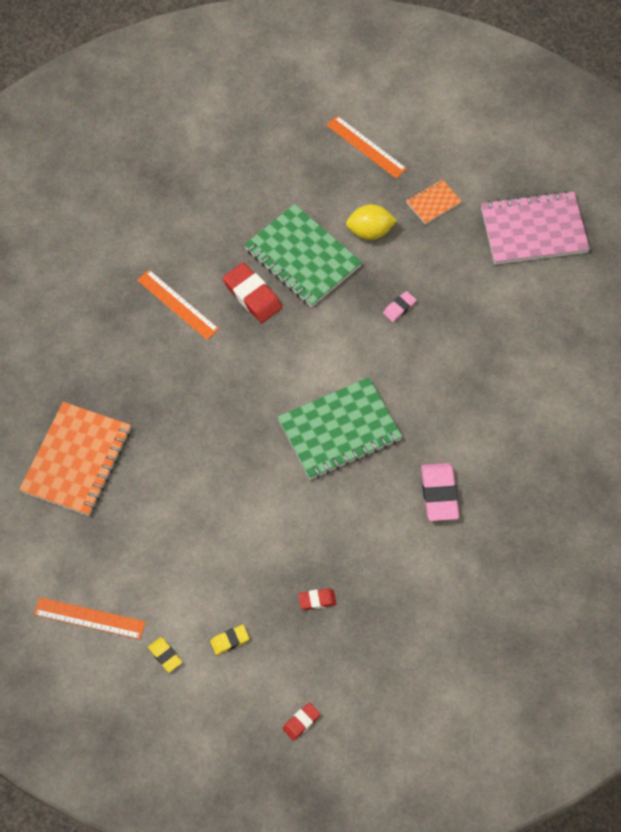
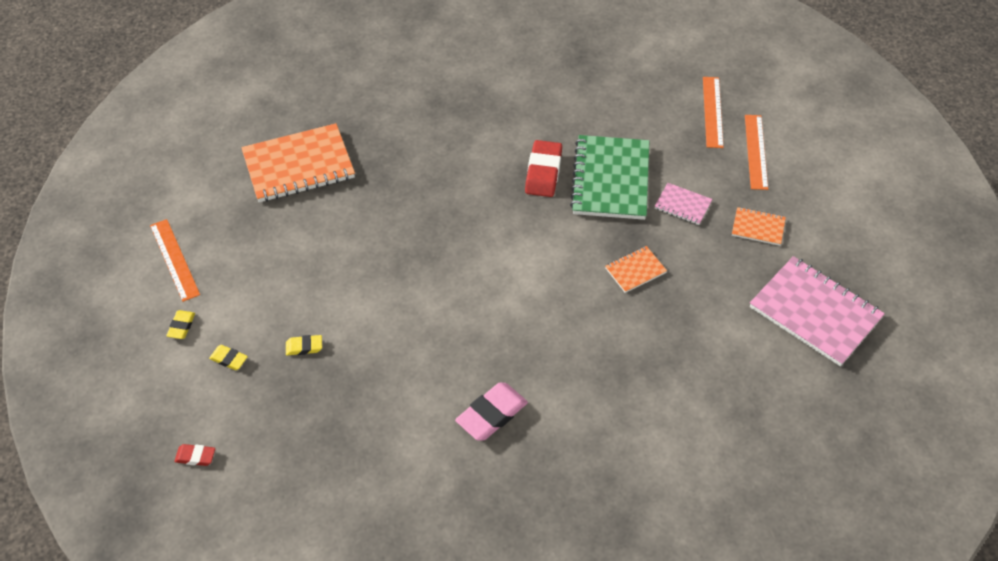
camera: 50 degrees right, 10 degrees down
(177, 304) = (487, 135): orange ruler -> orange ruler (712, 112)
(266, 579) = (304, 347): none -> yellow eraser
(317, 600) = (315, 394): red eraser -> none
(339, 430) = (482, 306): green notebook -> none
(370, 231) = (683, 205): yellow lemon -> pink notebook
(399, 308) = (635, 270): pink eraser -> orange notebook

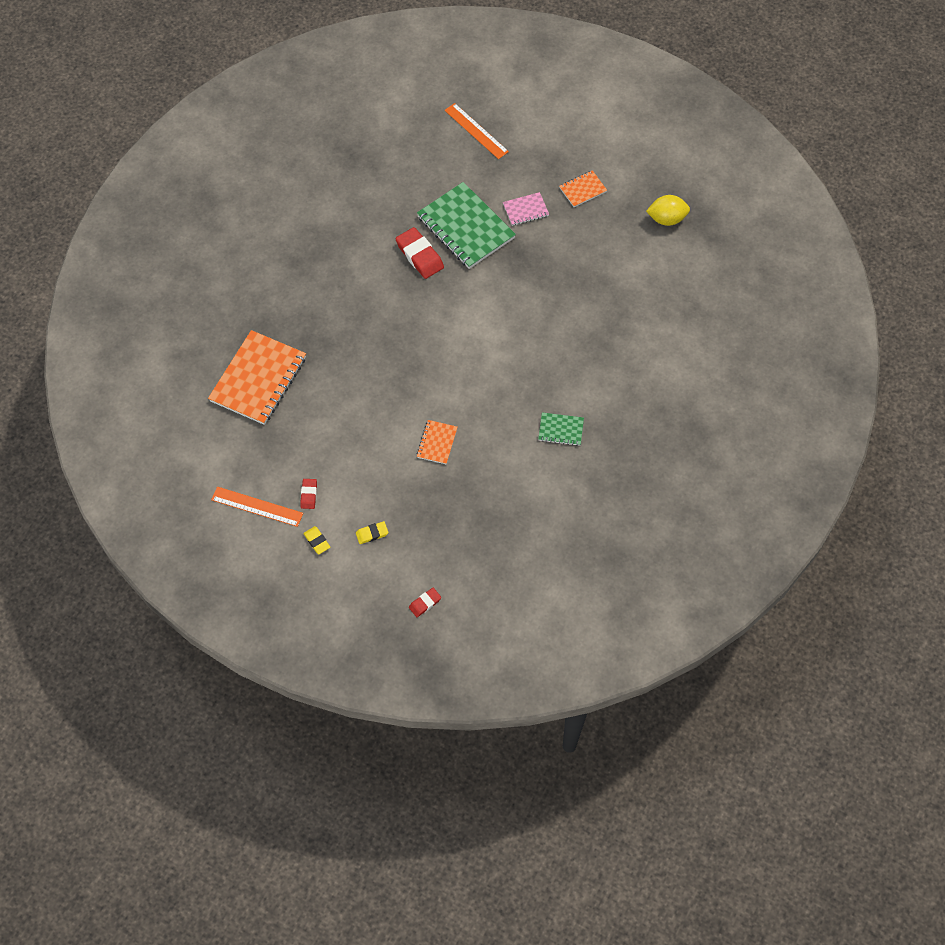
camera: 45 degrees left, 10 degrees up
(222, 284) = (309, 495): none -> red eraser
(304, 347) = (408, 487): yellow eraser -> none
(491, 414) = (561, 430): pink eraser -> green notebook
(635, 270) = (544, 275): orange notebook -> orange notebook (437, 443)
(756, 151) = (530, 139): orange ruler -> none
(815, 313) = (666, 219): pink notebook -> yellow lemon

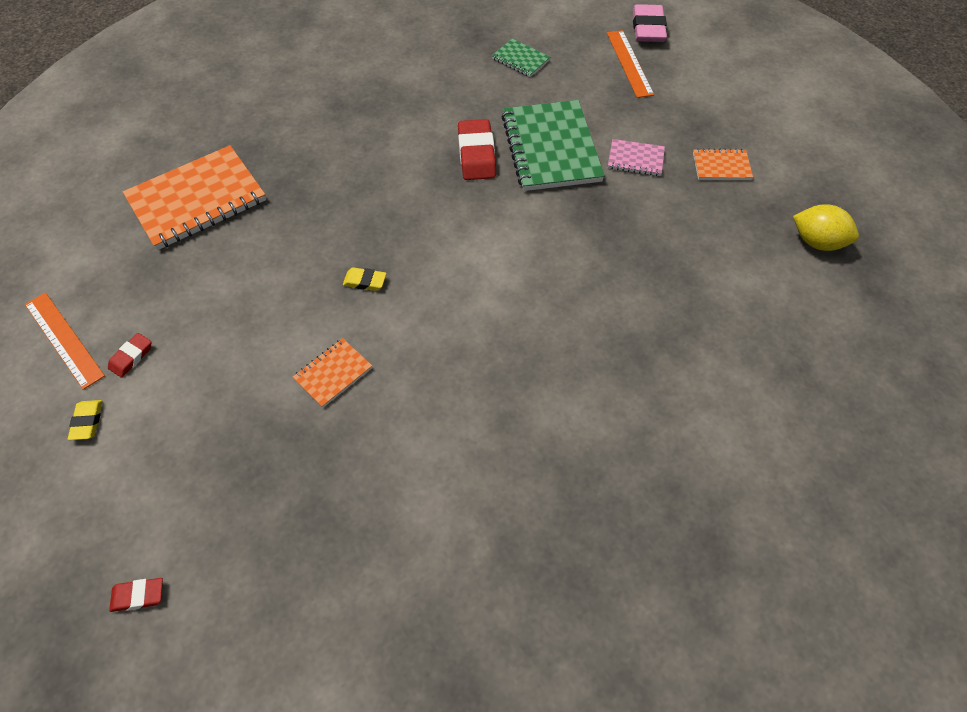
camera: 30 degrees right, 5 degrees down
(372, 534) = (158, 450): yellow eraser -> yellow eraser (365, 281)
(471, 92) = (648, 28): none -> pink eraser
(561, 430) = (507, 442): green notebook -> green notebook (520, 59)

